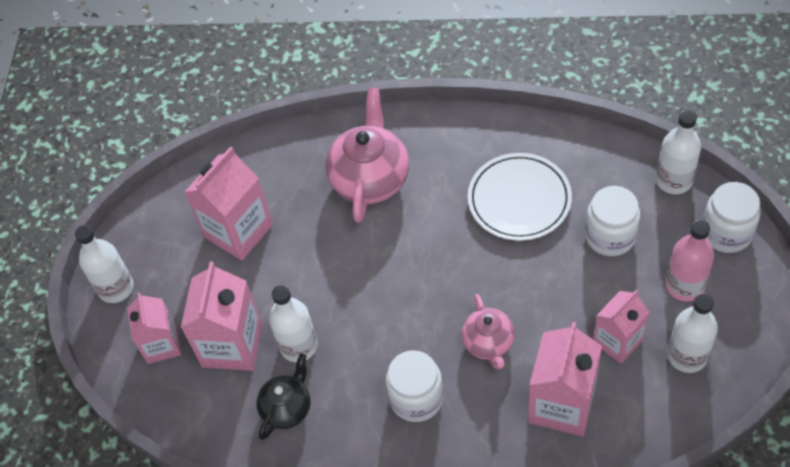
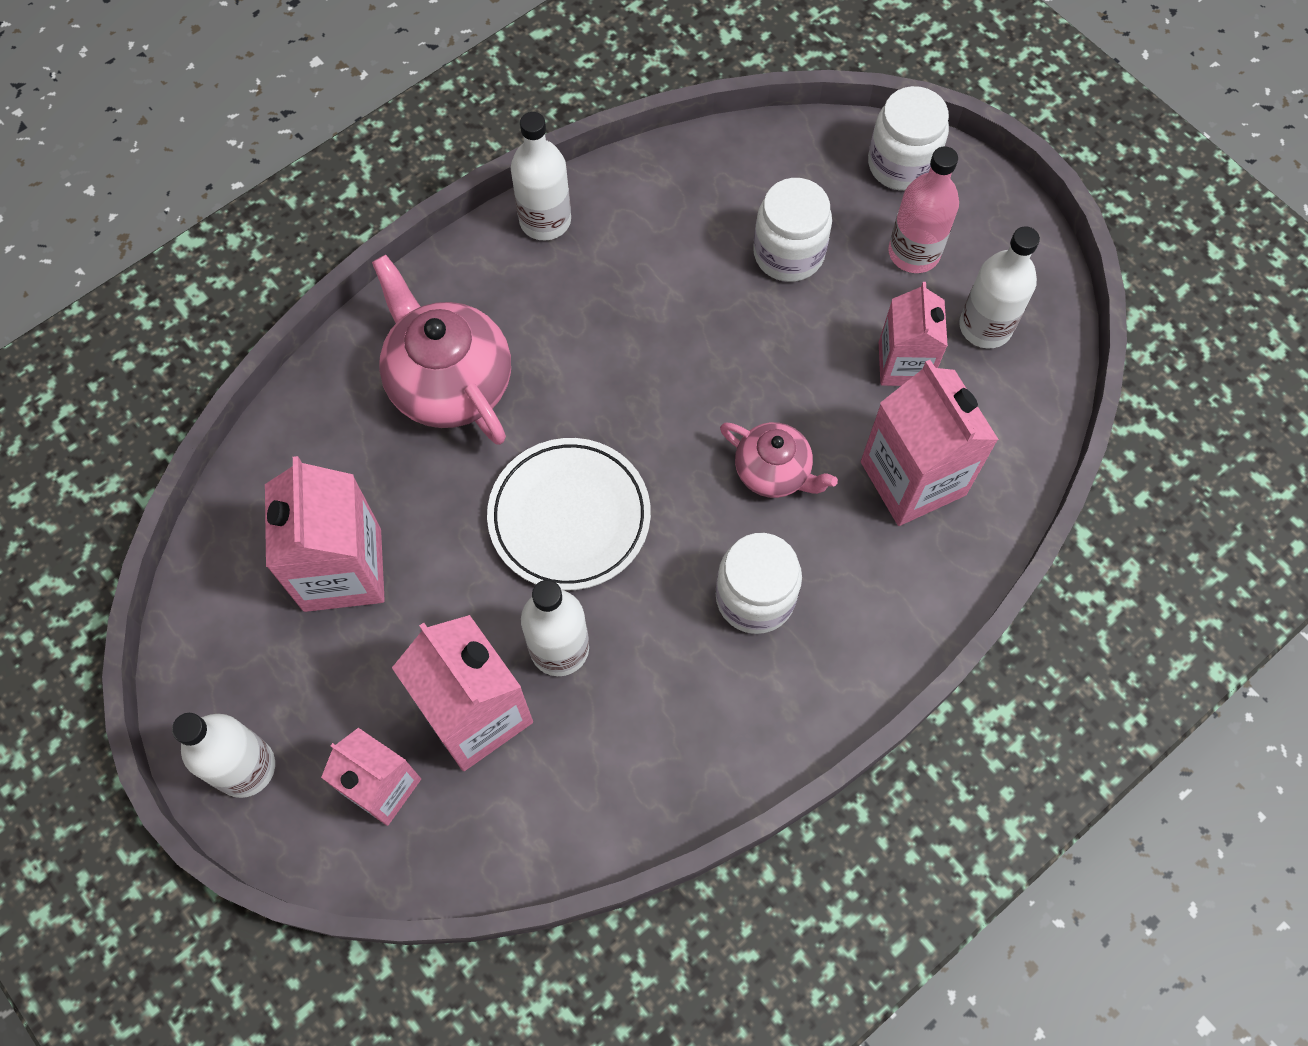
camera: 50 degrees left, 10 degrees up
(287, 408) = (618, 732): black teapot -> none
(519, 200) = (651, 283): white plate -> white plate (569, 517)
(674, 180) = (796, 144): white bottle -> white bottle (545, 220)

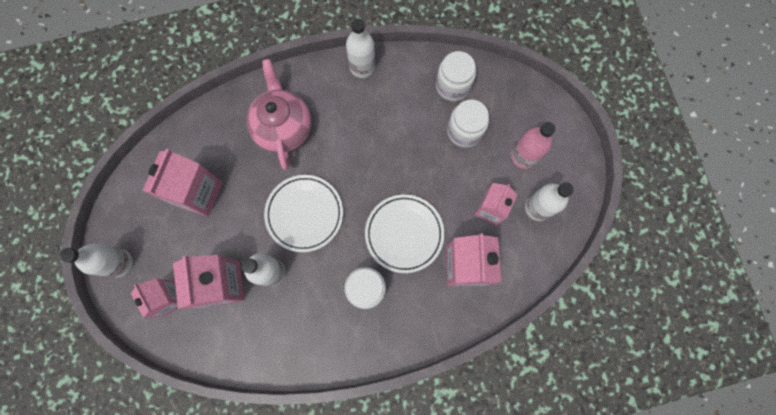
camera: 25 degrees right, 10 degrees up
(773, 472) = (404, 234): pink teapot -> white plate
(901, 164) = (541, 109): white jar -> white jar (453, 86)

